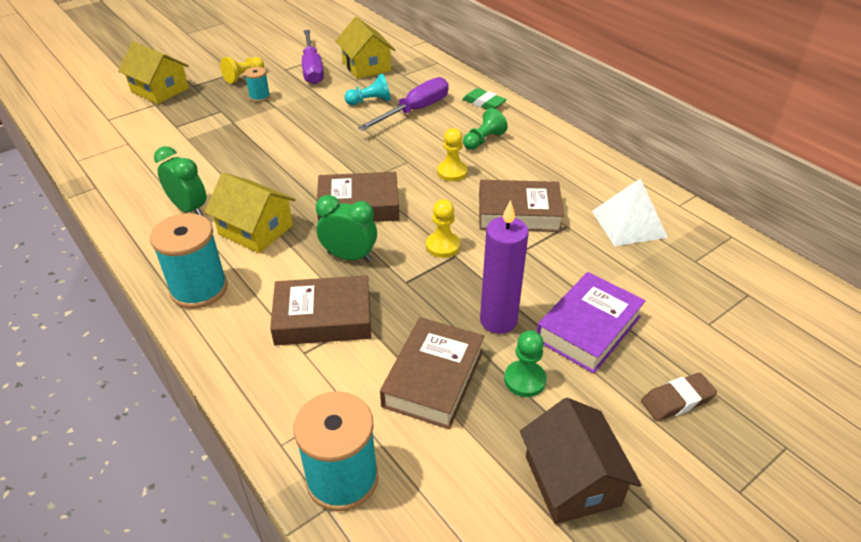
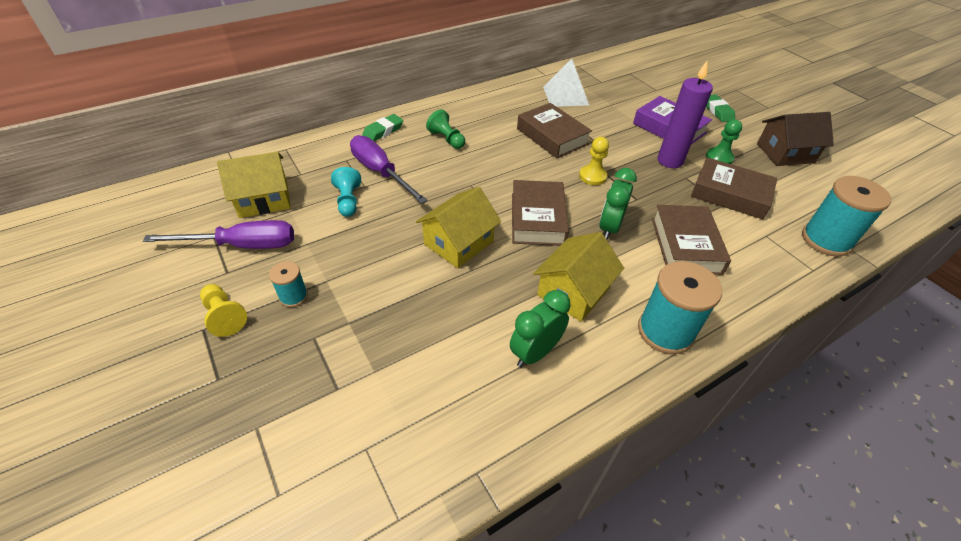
camera: 85 degrees left, 5 degrees up
(160, 90) = (210, 425): yellow house -> yellow house (458, 243)
(452, 172) = (492, 161): yellow pawn -> none
(519, 213) = (552, 136): brown book -> brown book turned 45 degrees counterclockwise
(677, 400) = (717, 111): brown eraser -> green eraser

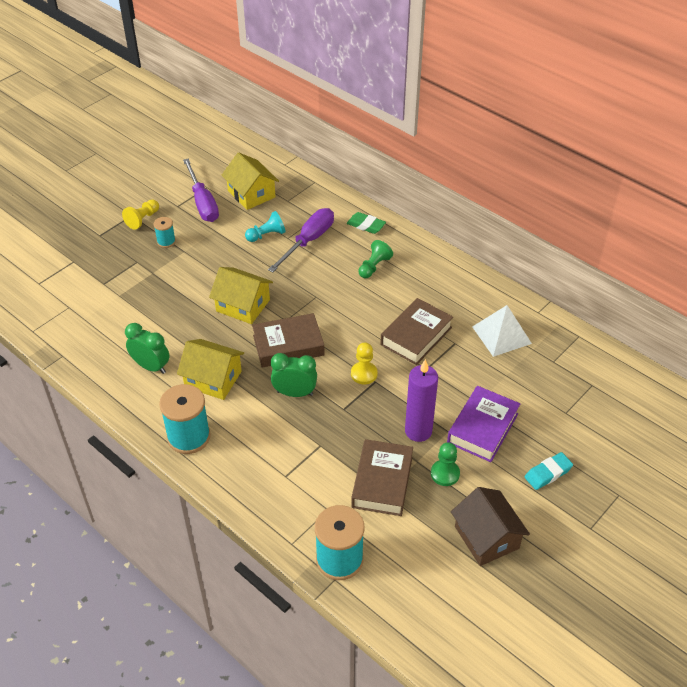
camera: 75 degrees right, 0 degrees up
(685, 245) = (291, 447): brown book -> none
(717, 111) = (548, 473): green eraser -> turquoise eraser

